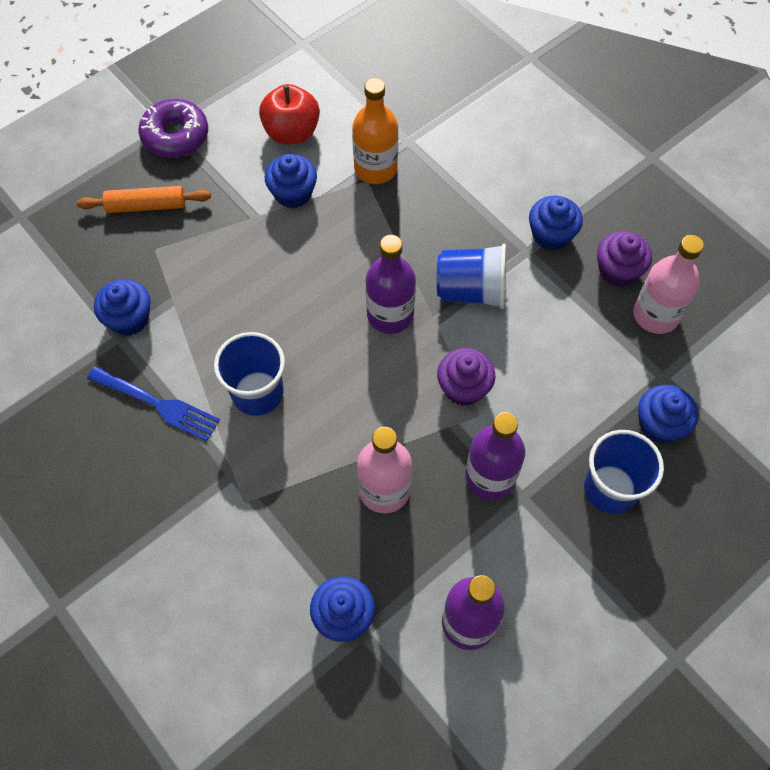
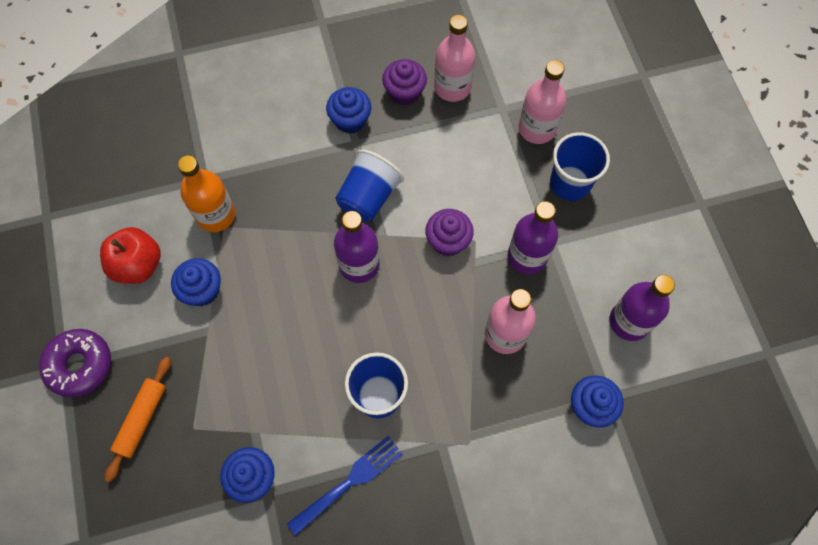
camera: 65 degrees left, 5 degrees up
(659, 424) = (537, 128): blue cupcake -> pink bottle

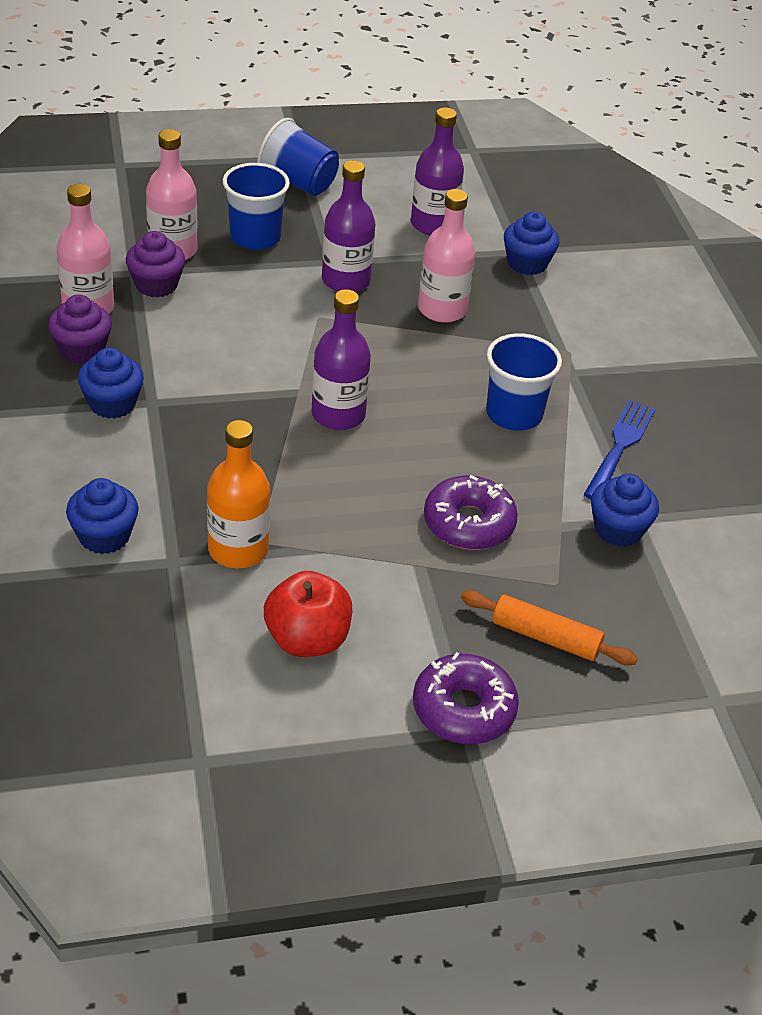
camera: 90 degrees left, 25 degrees down
(202, 290) = (357, 568): blue cupcake -> blue cupcake (104, 536)
(251, 363) = (468, 523): none -> purple donut
(349, 483) = (620, 447): blue fork -> blue fork turned 60 degrees clockwise
(368, 197) = (240, 397): blue cup -> blue cup (298, 183)
(448, 241) = (316, 338): purple cupcake -> purple cupcake (156, 285)

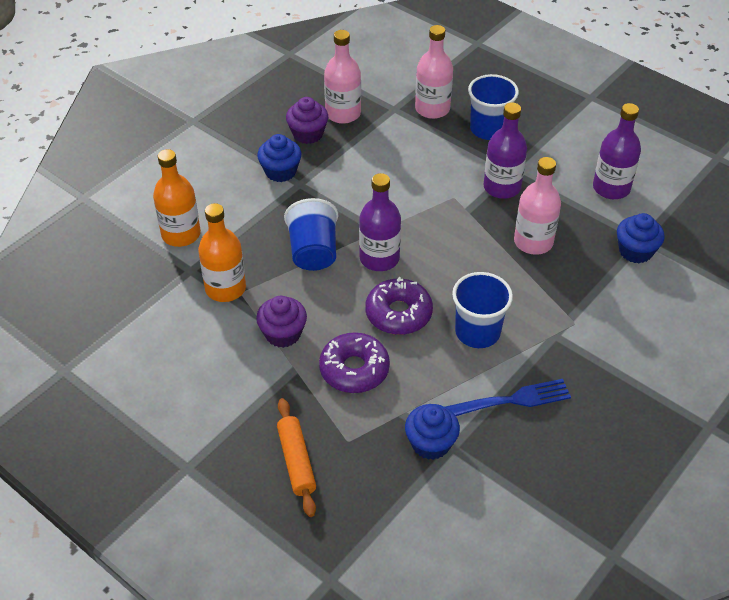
camera: 55 degrees right, 5 degrees up
(104, 536) = (181, 234): blue cupcake -> orange bottle
(156, 285) = (395, 123): purple cupcake -> purple cupcake (283, 334)
(298, 183) = (564, 112): blue cup -> blue cup (313, 252)
(307, 639) = (187, 358): red apple -> none
(463, 709) = (201, 457): purple donut -> purple donut (398, 313)

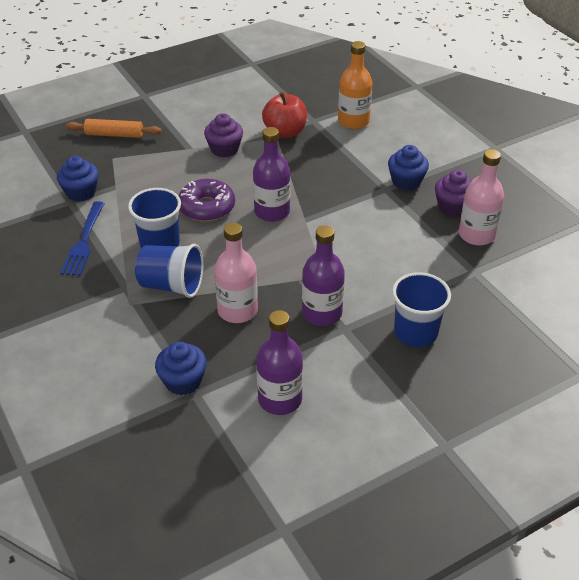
camera: 110 degrees right, 5 degrees down
(225, 288) = (285, 132): orange bottle -> red apple
(313, 252) = (299, 179): blue cup -> blue cup (171, 285)
(354, 369) = (169, 174): purple donut -> none
(432, 109) = (464, 299): pink bottle -> none

